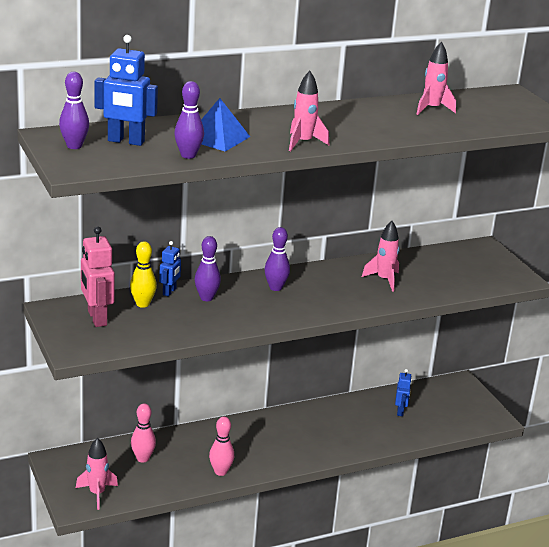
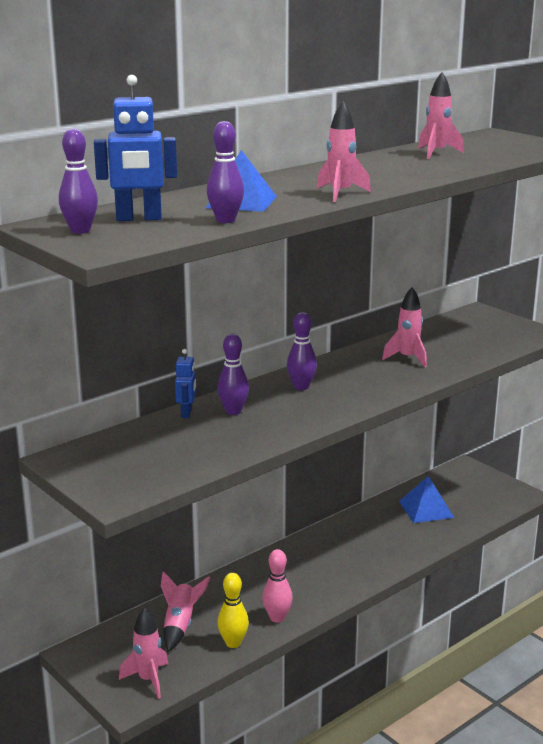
camera: 15 degrees left, 5 degrees down
(97, 318) = (120, 457): pink robot -> none
(142, 304) = (164, 431): yellow bowling pin -> yellow bowling pin (233, 643)
(142, 458) = (180, 625): pink bowling pin -> pink rocket
(400, 411) = (426, 509): blue robot -> blue pyramid

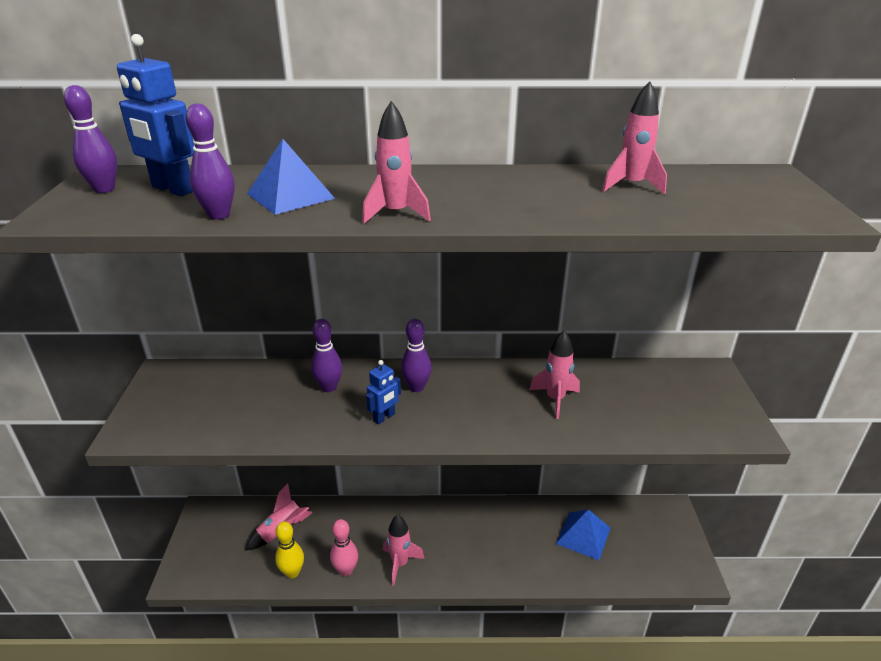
camera: 40 degrees right, 10 degrees up
(148, 680) = (210, 566): pink rocket -> pink rocket (400, 563)
(187, 413) = (297, 372): blue robot -> blue robot (384, 417)

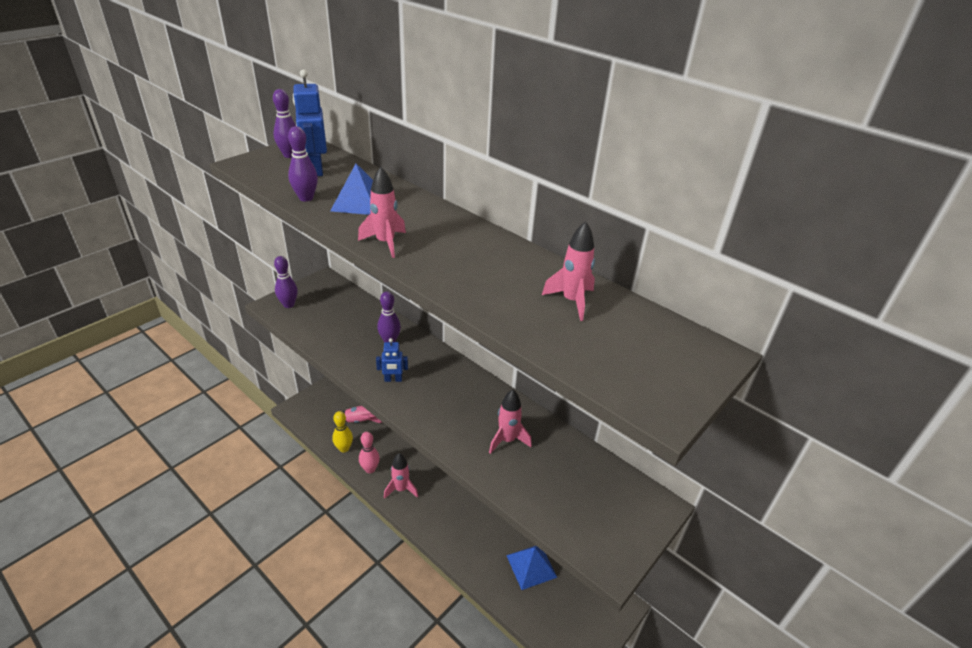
camera: 40 degrees right, 5 degrees up
(416, 387) = (435, 373): purple bowling pin -> purple bowling pin (289, 305)

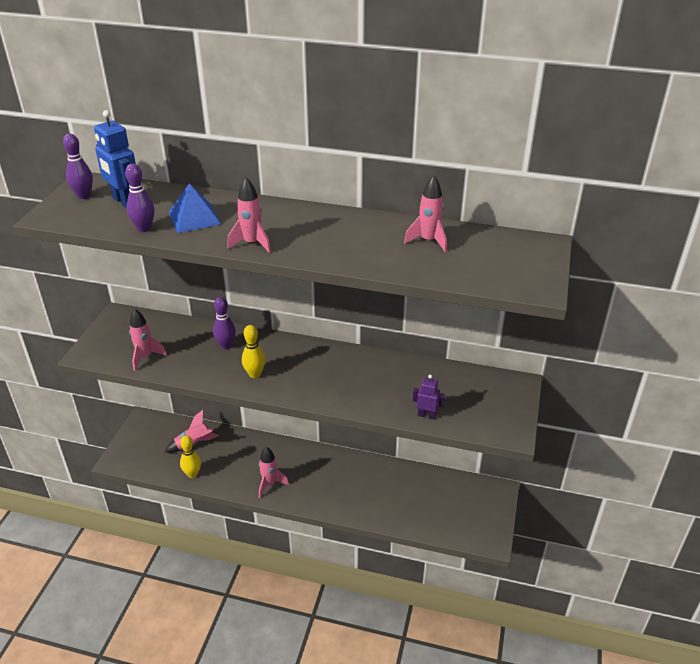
camera: 25 degrees left, 0 degrees up
(289, 305) = (102, 348): purple bowling pin -> none
(370, 469) = (230, 480): pink bowling pin -> none
(393, 379) = (254, 374): blue robot -> yellow bowling pin
(507, 440) = (382, 383): pink rocket -> pink rocket (145, 357)
(528, 497) = (426, 415): none -> purple robot
(531, 566) = (416, 494): blue pyramid -> none

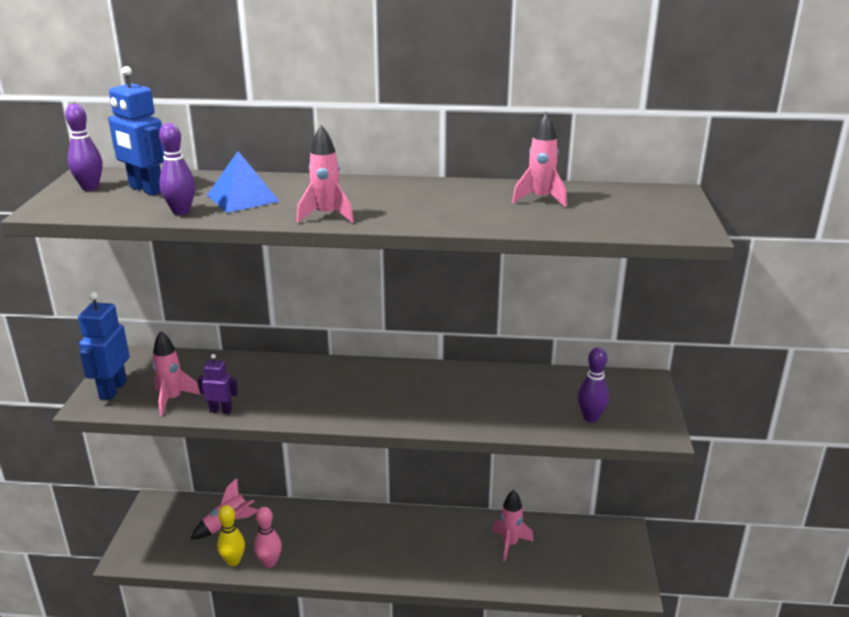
camera: 10 degrees left, 10 degrees down
(104, 343) = (113, 389): none -> blue robot
(218, 479) = (269, 562): none -> pink bowling pin
(226, 345) = (275, 376): purple bowling pin -> purple bowling pin (590, 417)
(254, 374) = (321, 403): yellow bowling pin -> none
(270, 484) = (338, 560): pink rocket -> pink rocket (510, 544)
(426, 415) = (550, 425): purple robot -> purple robot (221, 410)

